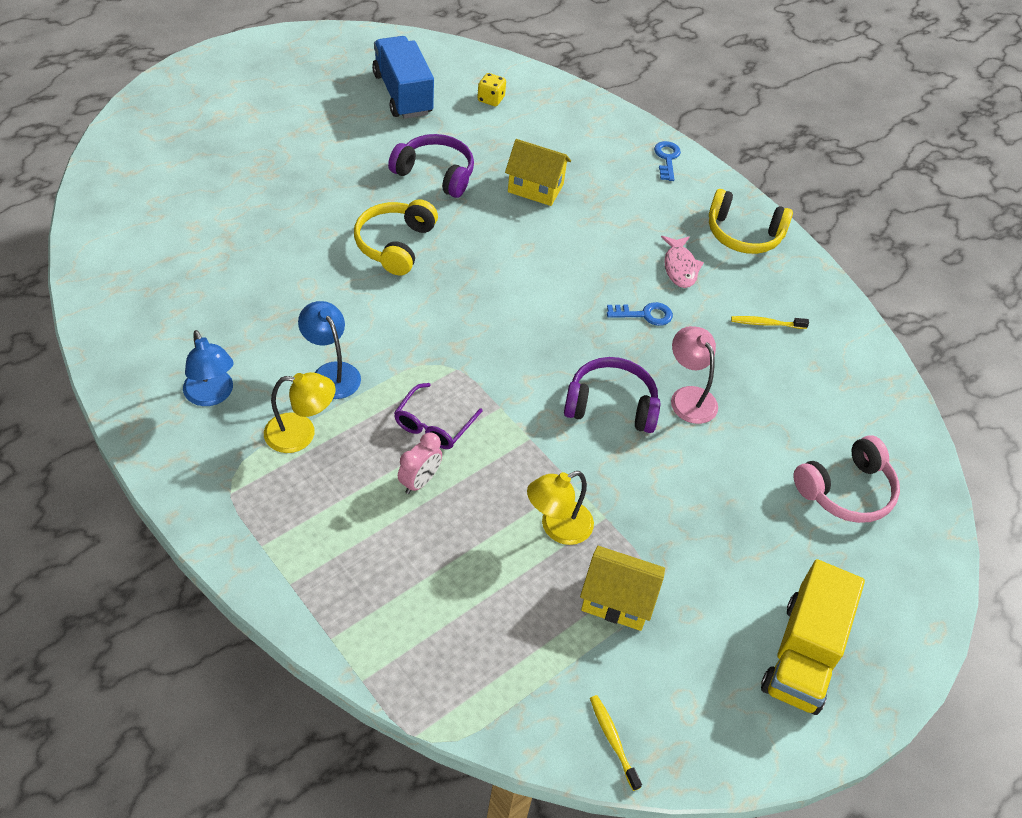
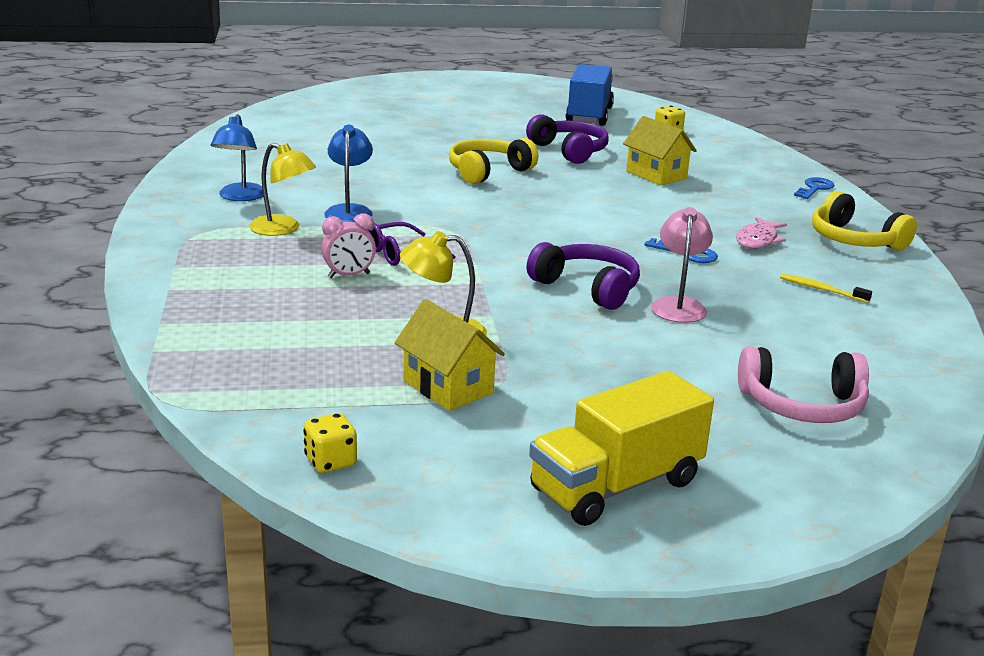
camera: 35 degrees right, 25 degrees down
(613, 740) = (330, 461): yellow toothbrush -> yellow dice

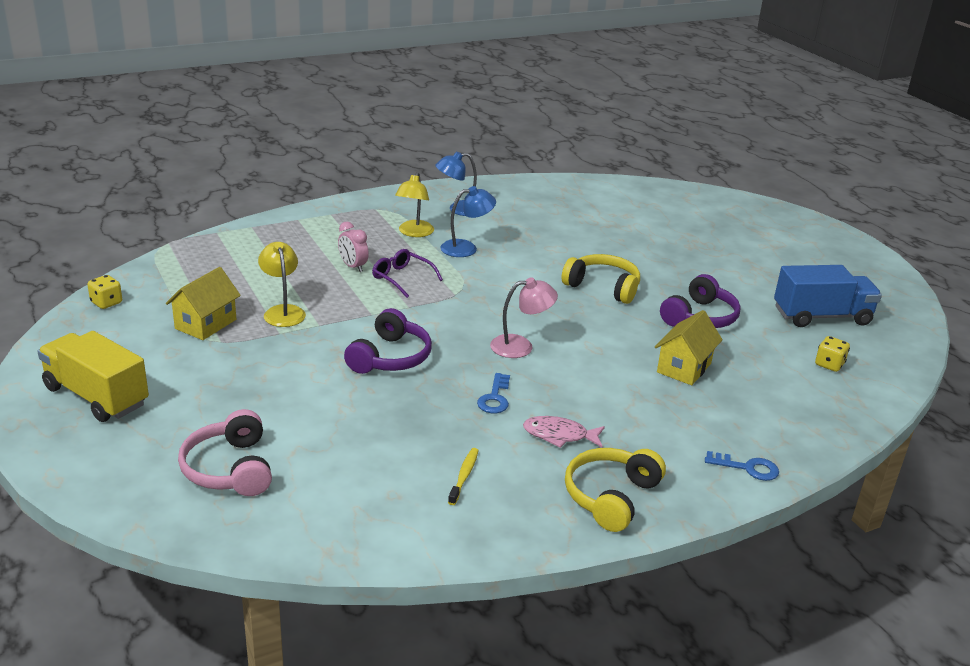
camera: 70 degrees right, 5 degrees up
(678, 305) = (383, 401): pink lamp -> pink lamp (520, 346)

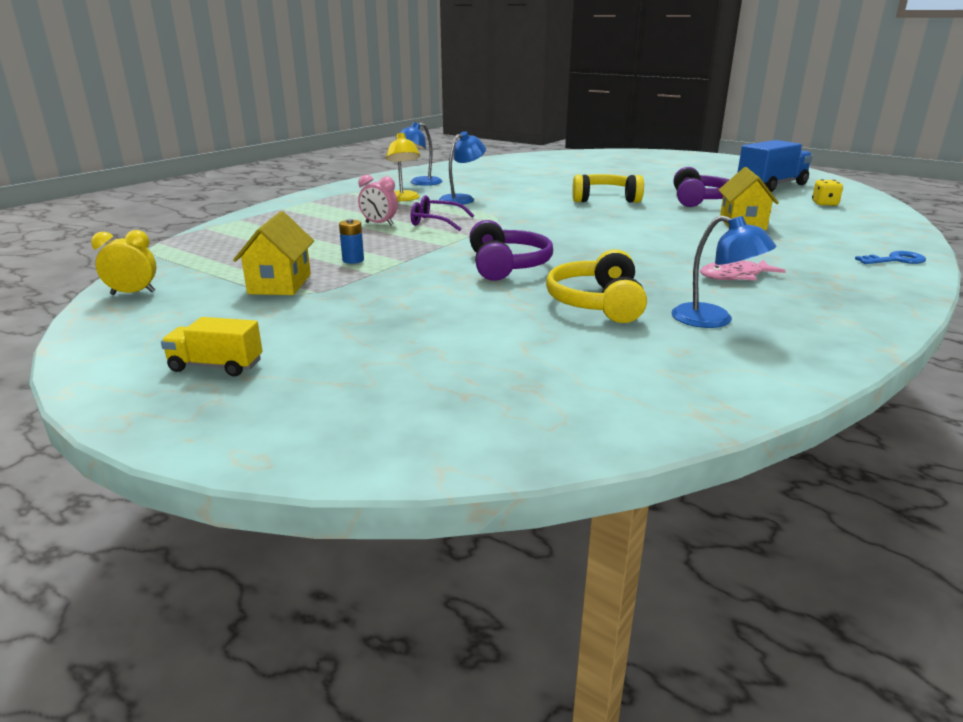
camera: 25 degrees left, 5 degrees down
(96, 396) = (216, 366): yellow truck -> yellow truck, size x0.54
(106, 303) = (133, 293): yellow dice -> yellow clock
(229, 469) = (477, 381): pink headphones -> none
(283, 311) = (353, 260): yellow lamp -> blue battery
(464, 476) = (713, 320): yellow toothbrush -> blue lamp
(495, 398) = (642, 268): blue key -> none
(520, 346) = (604, 237): pink lamp -> none
(610, 496) = (848, 300): yellow headphones -> yellow headphones (596, 303)

